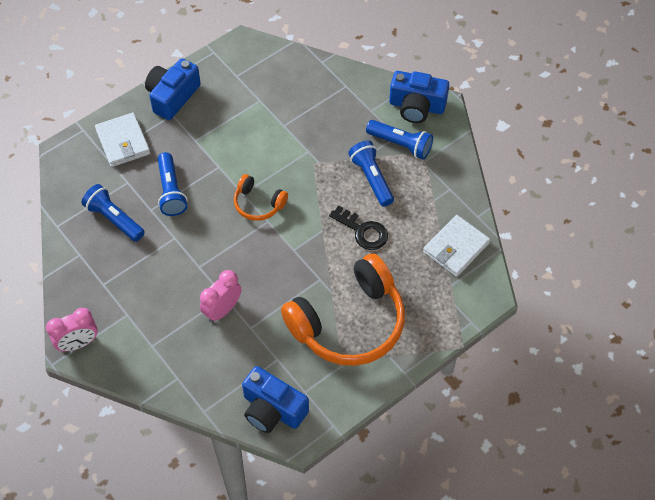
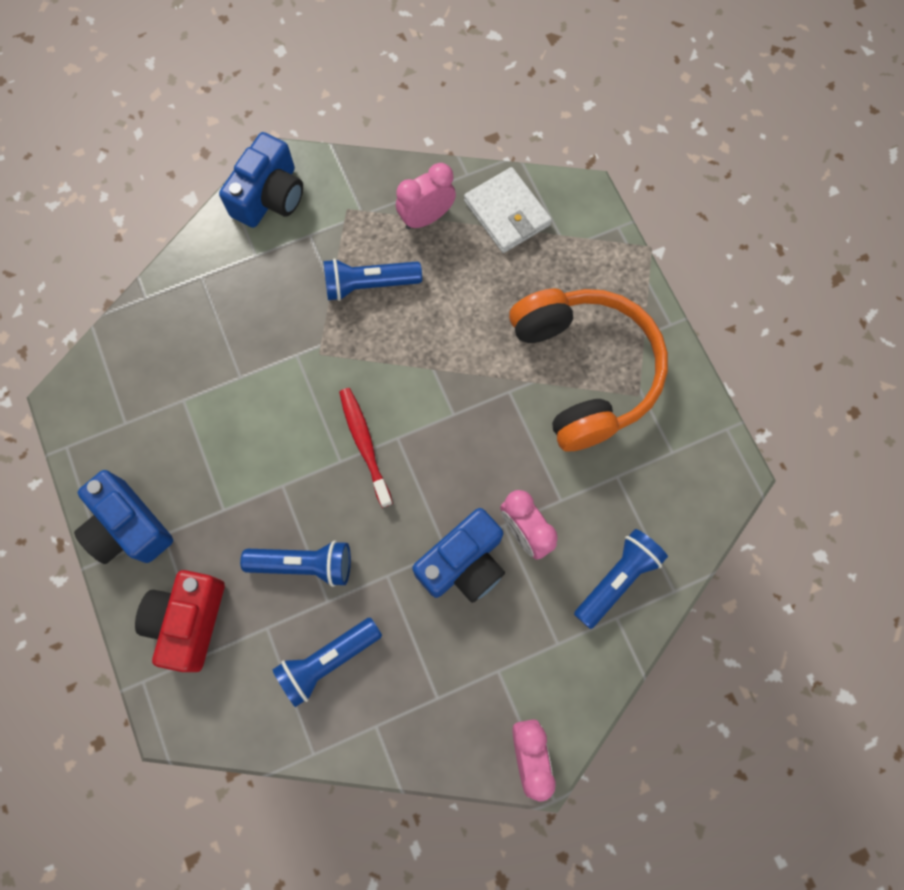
camera: 75 degrees left, 15 degrees up
(123, 142) = (188, 621): white wallet -> red camera
(258, 204) = (364, 444): orange headphones -> red toothbrush
(272, 409) = (690, 499): blue camera -> blue camera (463, 563)
(363, 231) = (450, 317): black key -> none
(401, 144) = (326, 233): blue flashlight -> blue flashlight (617, 579)
(434, 199) = (426, 217): none -> pink clock

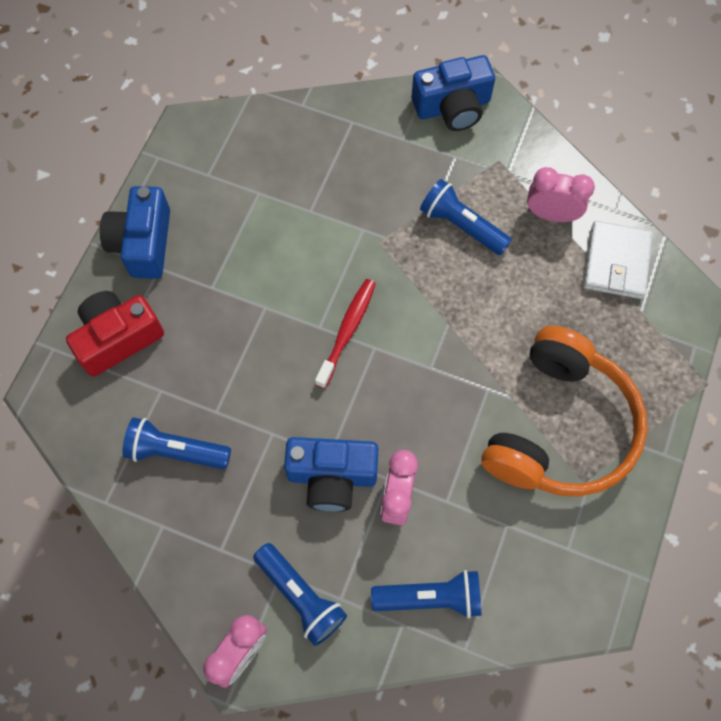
camera: 45 degrees right, 5 degrees down
(304, 564) = (226, 373): blue flashlight -> blue flashlight (301, 596)

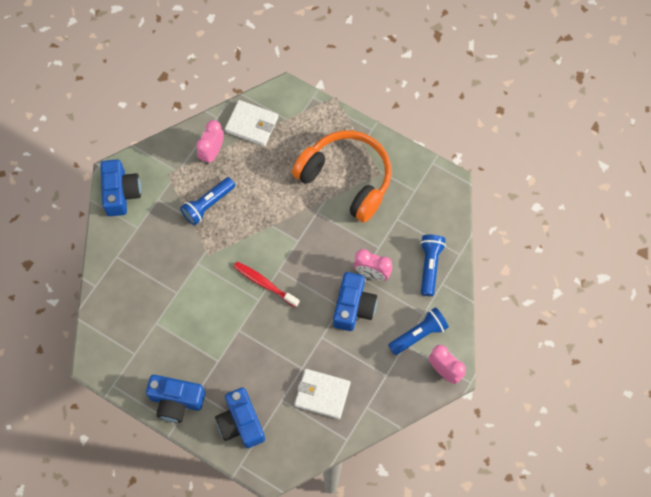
camera: 80 degrees left, 0 degrees up
(118, 338) = (241, 423): red camera -> blue camera
(176, 451) = (322, 394): blue flashlight -> white wallet

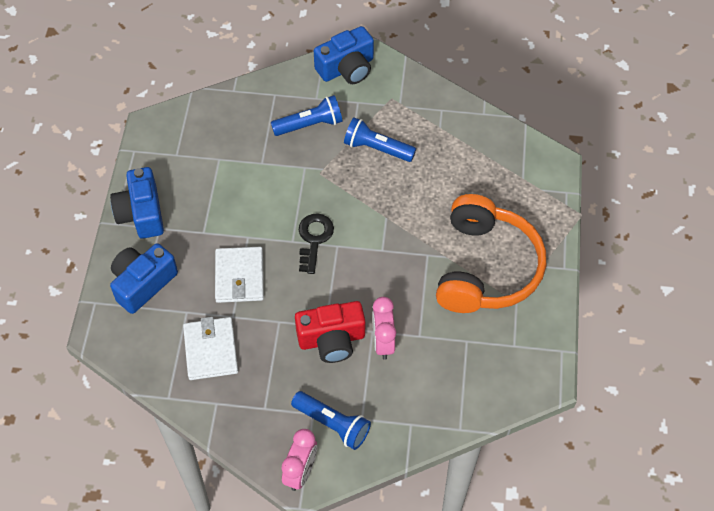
camera: 65 degrees right, 10 degrees down
(212, 152) = (439, 126): pink clock -> none
(252, 124) = (495, 148): white wallet -> white wallet (239, 277)
(264, 283) = (314, 239): red toothbrush -> black key
(353, 307) = (331, 339): blue camera -> red camera
(430, 266) = (426, 401): blue flashlight -> blue flashlight (310, 125)

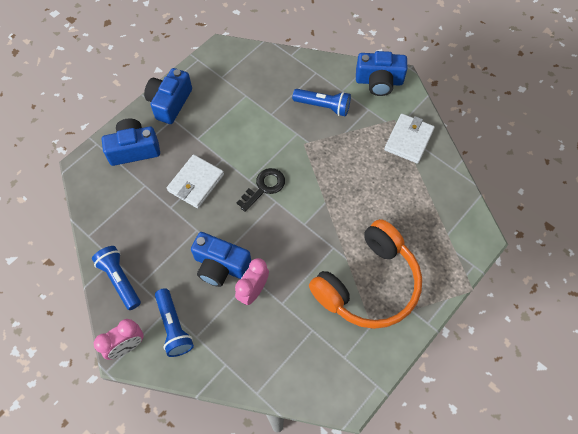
camera: 35 degrees right, 5 degrees up
(211, 350) = (139, 221): white wallet -> white wallet (408, 140)
(331, 339) = (220, 266): red camera -> blue camera
(376, 148) = (356, 149): blue flashlight -> blue flashlight (120, 280)

